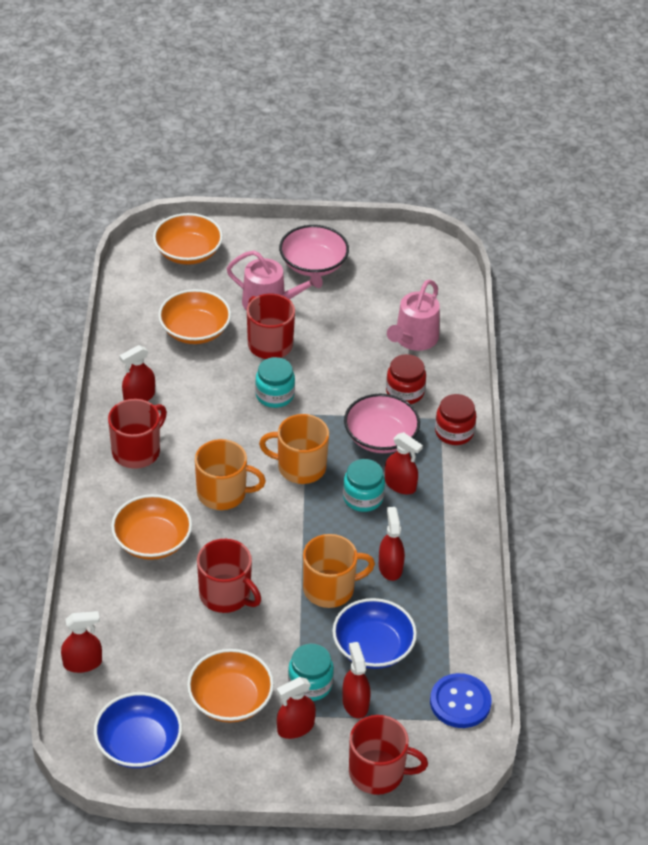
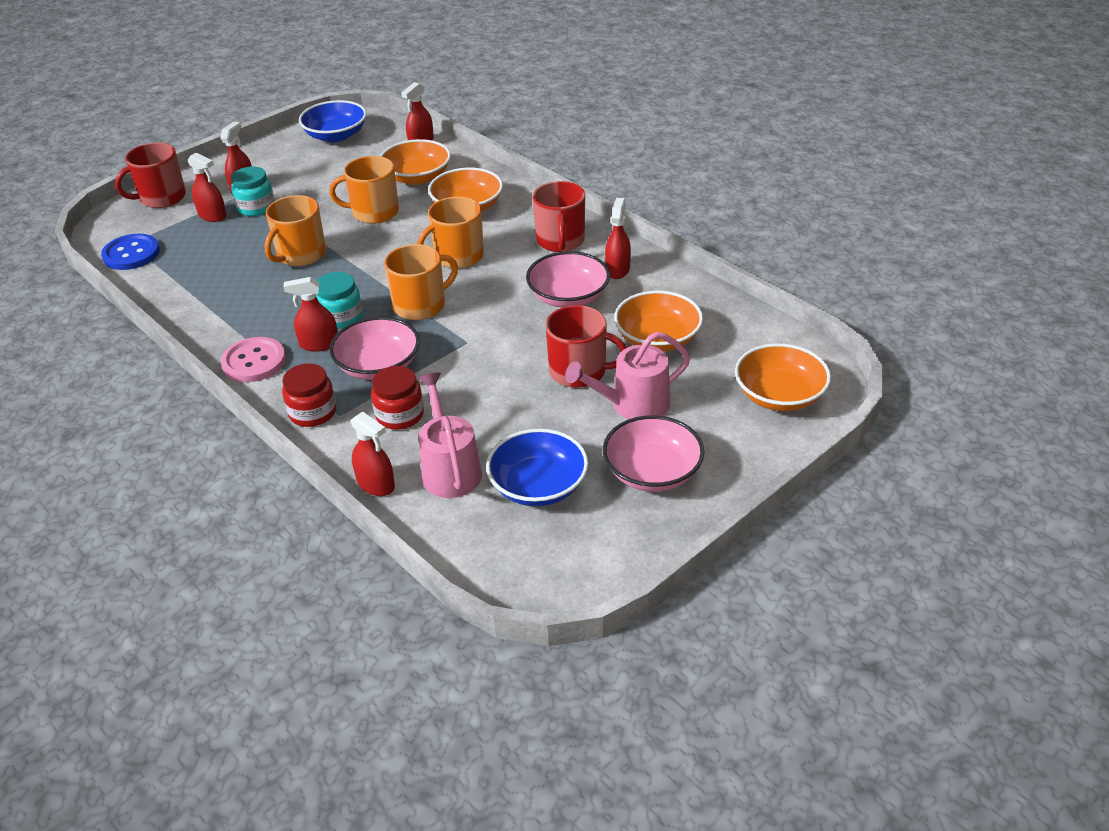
camera: 140 degrees right, 5 degrees down
(200, 400) = (568, 297): none -> pink bowl
(226, 595) = (374, 212): red mug -> orange mug
(230, 699) = (303, 176): orange bowl -> orange bowl (417, 177)
(274, 395) = (514, 338): turquoise jar -> none
(373, 647) = (230, 245): blue bowl -> blue bowl (538, 486)
(390, 567) = (266, 291): red spray bottle -> red spray bottle (376, 484)
(456, 502) = (254, 361): none -> pink button

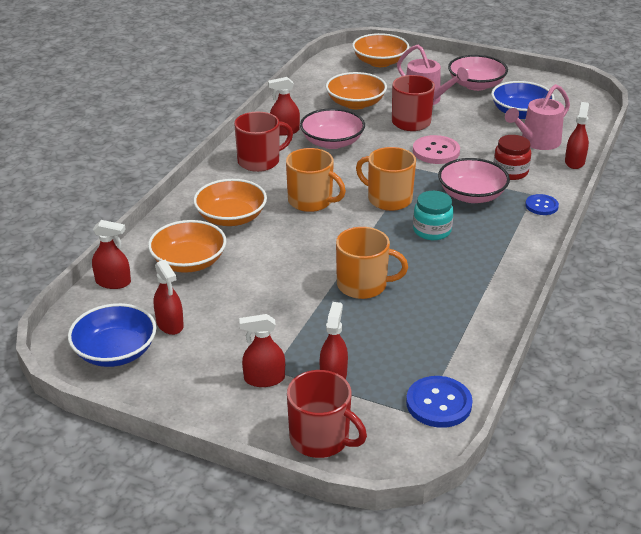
camera: 115 degrees left, 5 degrees down
(254, 361) = (517, 252): pink button -> pink button (436, 151)
(256, 207) = (300, 349): turquoise jar -> none
(312, 412) = (541, 206): red jar -> blue button
(319, 344) = (471, 229): red spray bottle -> red spray bottle (170, 324)
(374, 212) = (267, 267): orange mug -> none

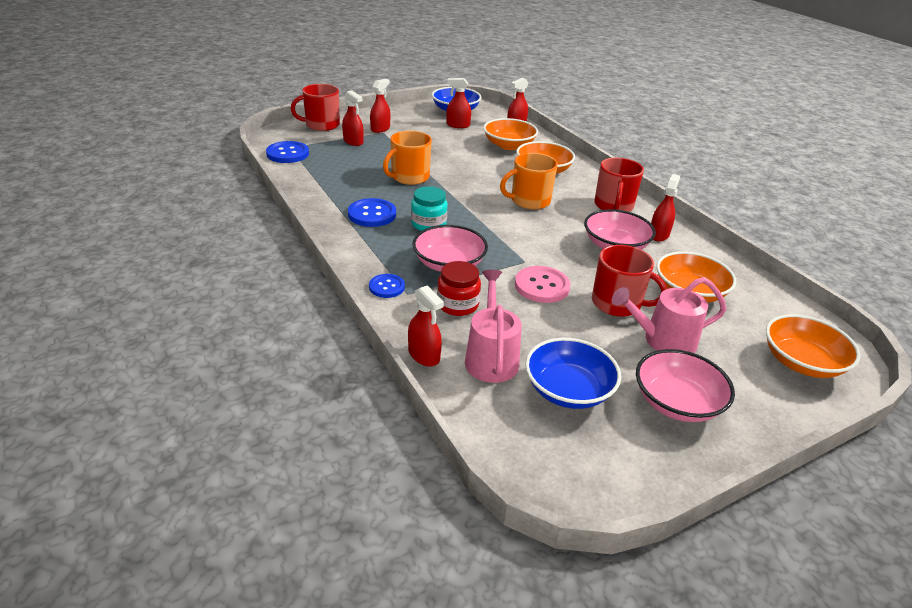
camera: 125 degrees right, 0 degrees up
(388, 199) = (493, 228): orange mug -> none
(464, 266) = (372, 214): none -> blue button

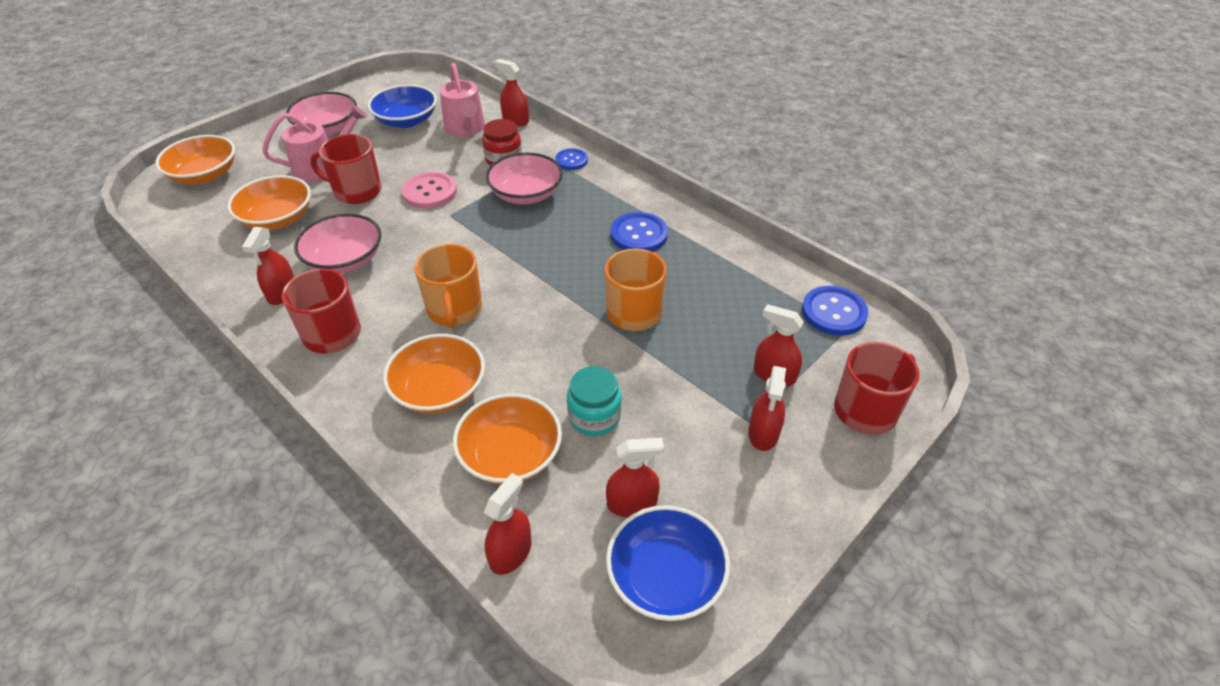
camera: 165 degrees right, 10 degrees up
(428, 224) = (569, 237): turquoise jar -> turquoise jar (594, 416)
(529, 201) = (454, 310): orange mug -> orange mug turned 120 degrees clockwise

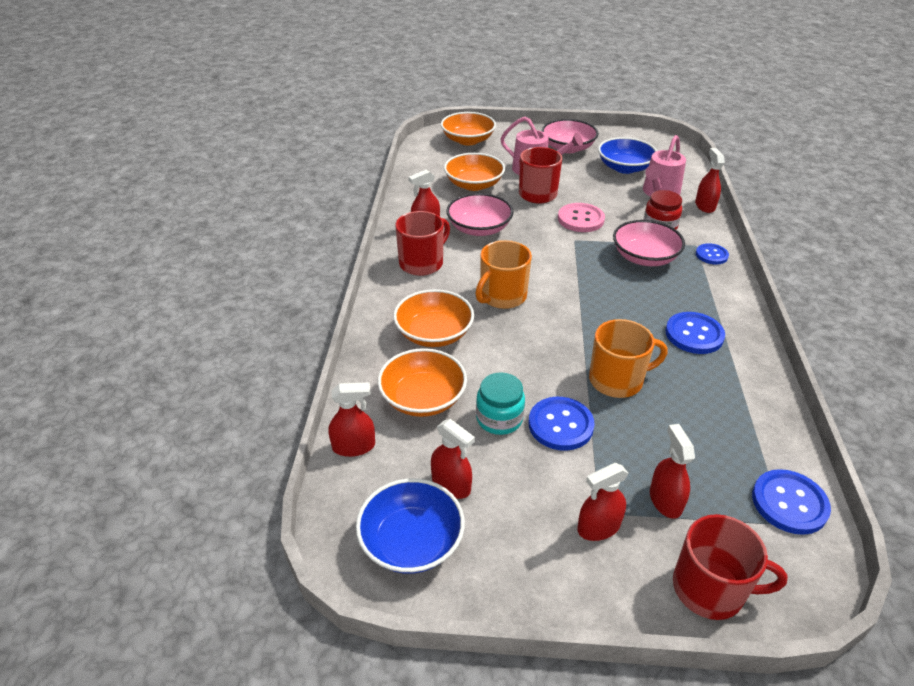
camera: 50 degrees right, 5 degrees down
(643, 381) = (560, 425): none -> blue button

